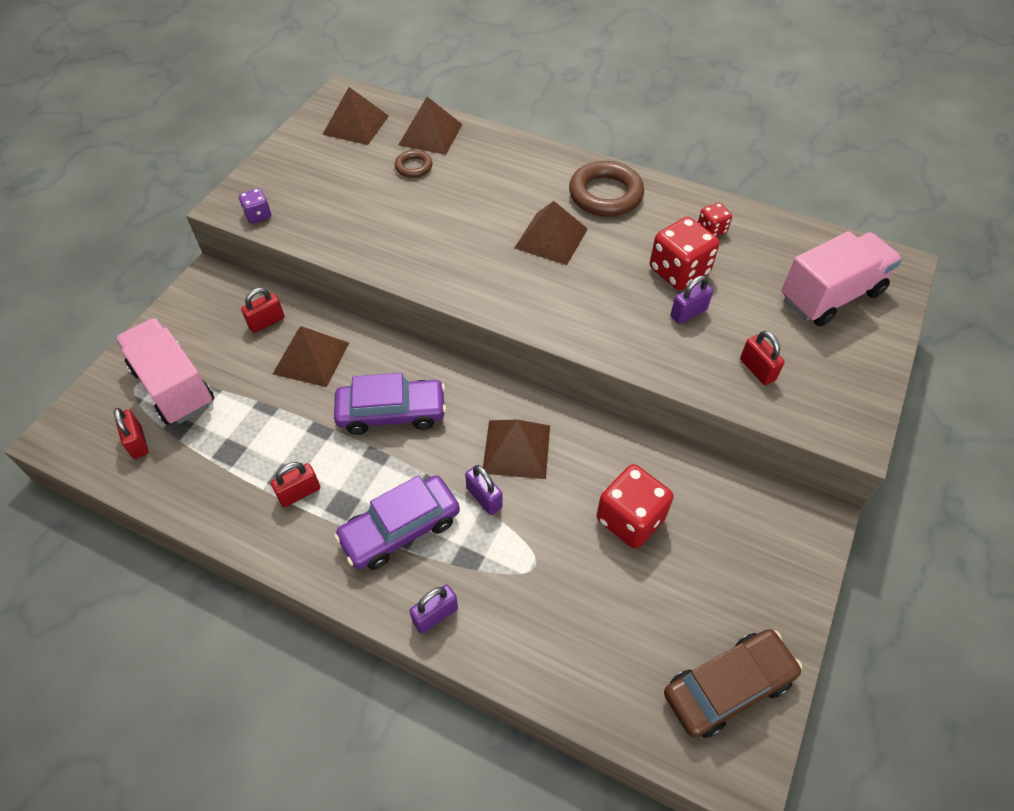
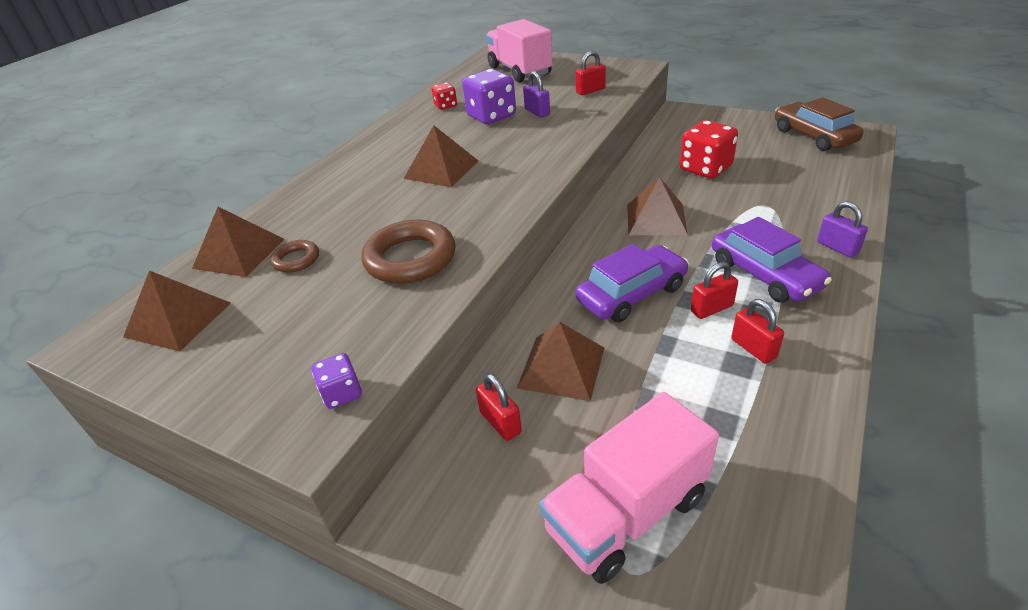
camera: 85 degrees left, 15 degrees down
(137, 442) = (737, 537): red padlock -> red padlock (711, 309)
(391, 413) = (631, 294): purple car -> purple car turned 60 degrees clockwise
(484, 498) = (712, 232): purple padlock -> none
(605, 194) = (388, 147): brown ring -> brown ring (410, 258)
(679, 271) = (491, 116): red dice -> purple dice

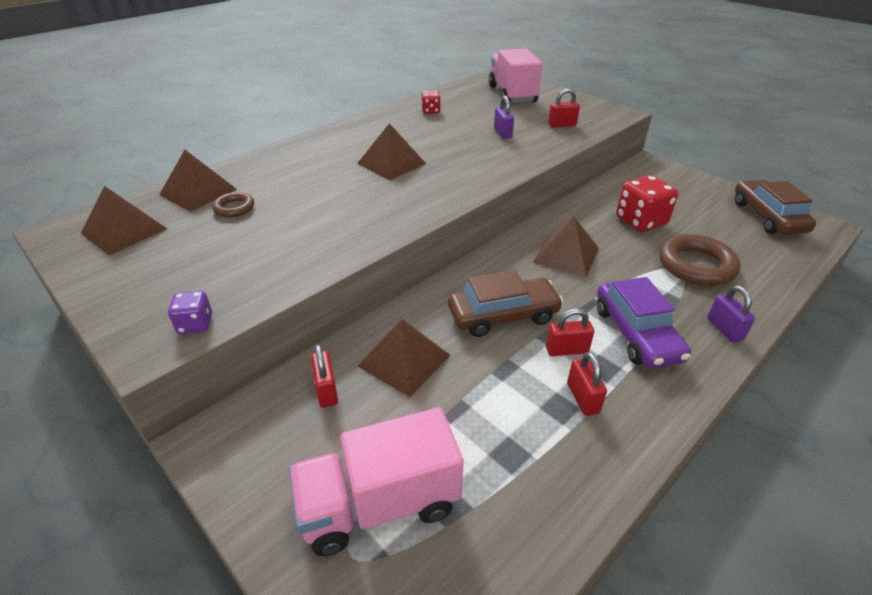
camera: 15 degrees right, 0 degrees up
(410, 258) = (318, 231): brown ring -> brown ring (696, 265)
(491, 116) = (462, 128): purple dice -> none
(631, 294) = (503, 315): purple car -> brown car

